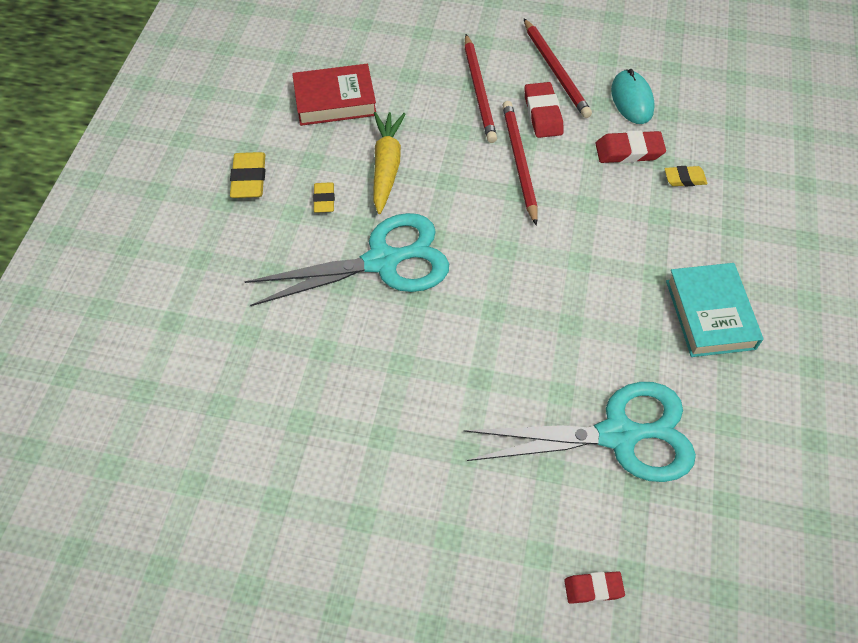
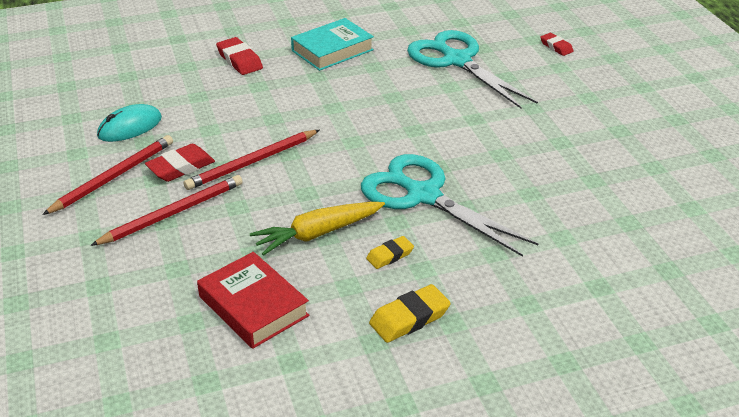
camera: 120 degrees left, 20 degrees down
(629, 151) = (197, 114): red eraser -> red eraser (239, 60)
(684, 179) = (210, 84): yellow eraser -> none

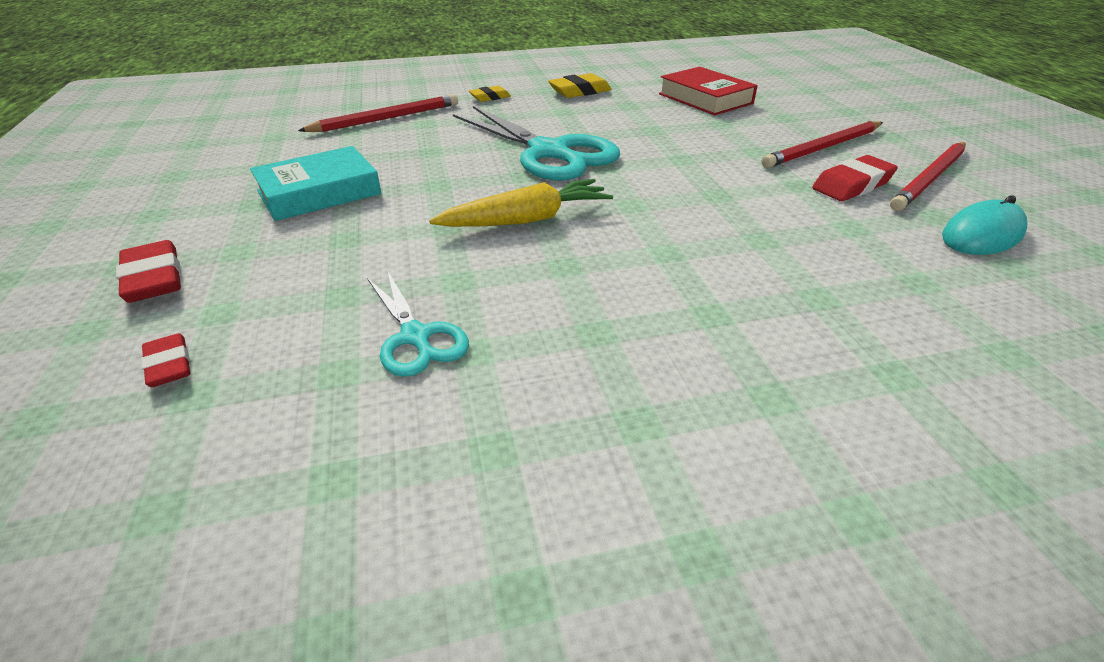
camera: 175 degrees left, 0 degrees up
(239, 60) = (901, 363): red eraser -> red eraser (154, 278)
(252, 162) = (761, 187): red pencil -> red pencil (386, 118)
(317, 234) = (661, 131): yellow carrot -> yellow carrot (526, 219)
(332, 50) = (692, 383): turquoise book -> turquoise book (319, 192)
(390, 255) = (591, 118): yellow eraser -> yellow eraser (490, 97)
(457, 61) = (415, 337): turquoise scissors -> turquoise scissors, size x0.54

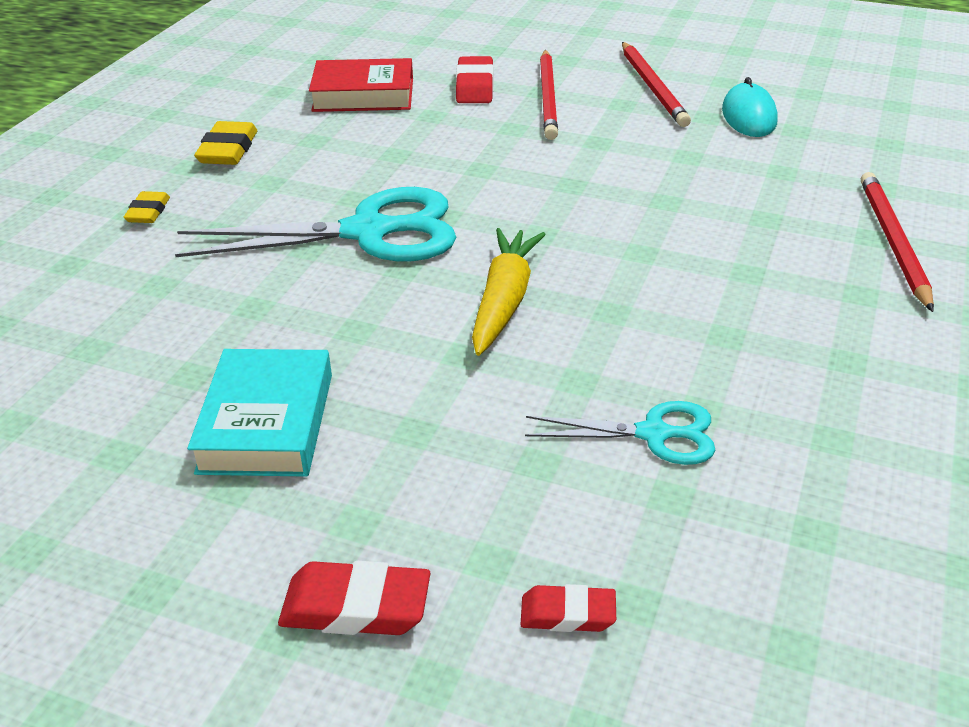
camera: 55 degrees left, 0 degrees up
(386, 118) = (96, 309): red pencil -> red pencil (893, 242)
(852, 185) = (626, 121): red eraser -> red eraser (474, 86)

